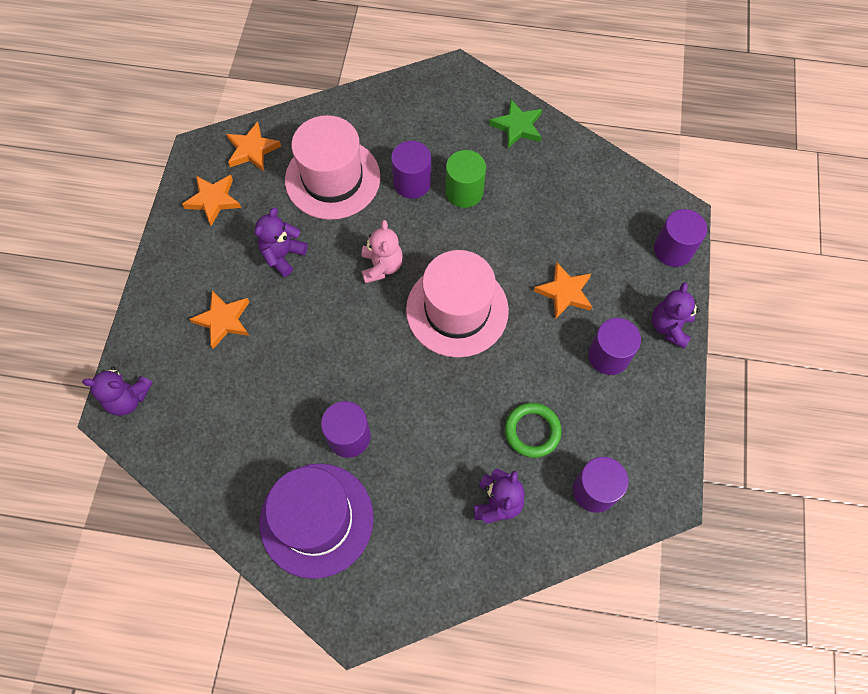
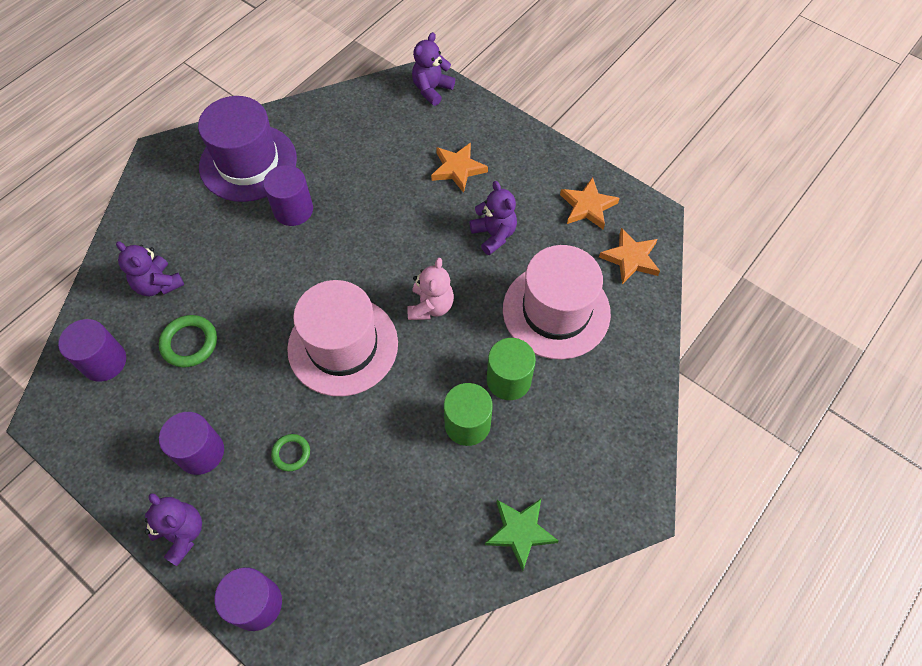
camera: 120 degrees right, 5 degrees down
(381, 266) = (431, 306): pink teddy bear -> pink teddy bear turned 105 degrees counterclockwise
(412, 182) = (508, 380): purple cylinder -> green cylinder
(564, 292) = (291, 453): orange star -> green ring

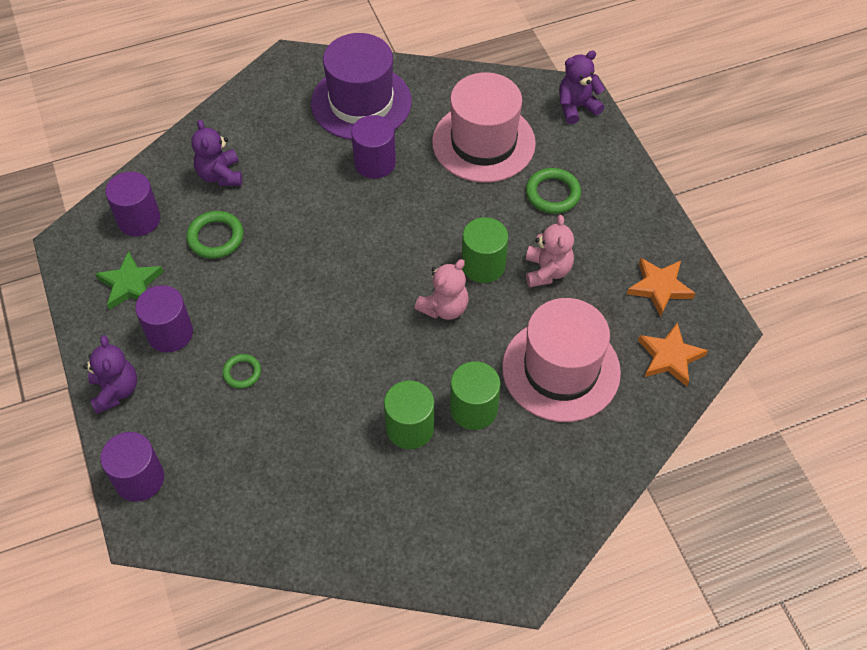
camera: 30 degrees right, 5 degrees down
(343, 345) = (343, 303): pink hat -> pink hat (483, 142)
(440, 255) = (483, 265): none -> green cylinder
(458, 169) = (552, 194): orange star -> green ring
(494, 235) = (547, 271): purple teddy bear -> pink teddy bear
(520, 532) = (396, 545): green star -> green star (130, 284)

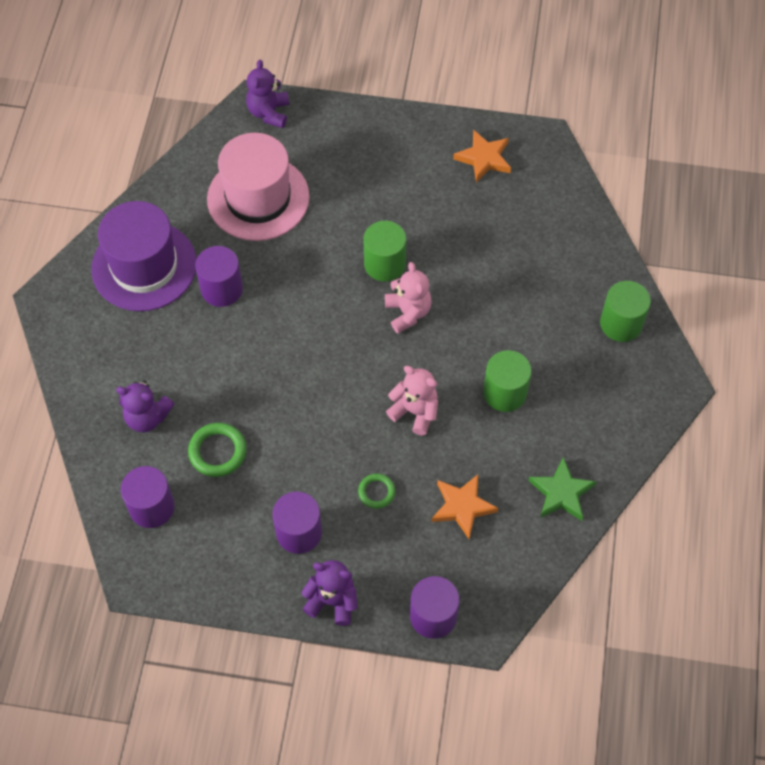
camera: 60 degrees left, 5 degrees up
(130, 284) = (223, 544): green star -> green star (561, 493)
(473, 409) = (514, 340): green cylinder -> green cylinder (621, 323)
(547, 271) = (420, 223): pink teddy bear -> pink teddy bear (415, 412)
(552, 194) = (346, 178): green ring -> none
(561, 370) = (516, 263): pink hat -> none
(670, 357) = (549, 187): orange star -> orange star (462, 506)

